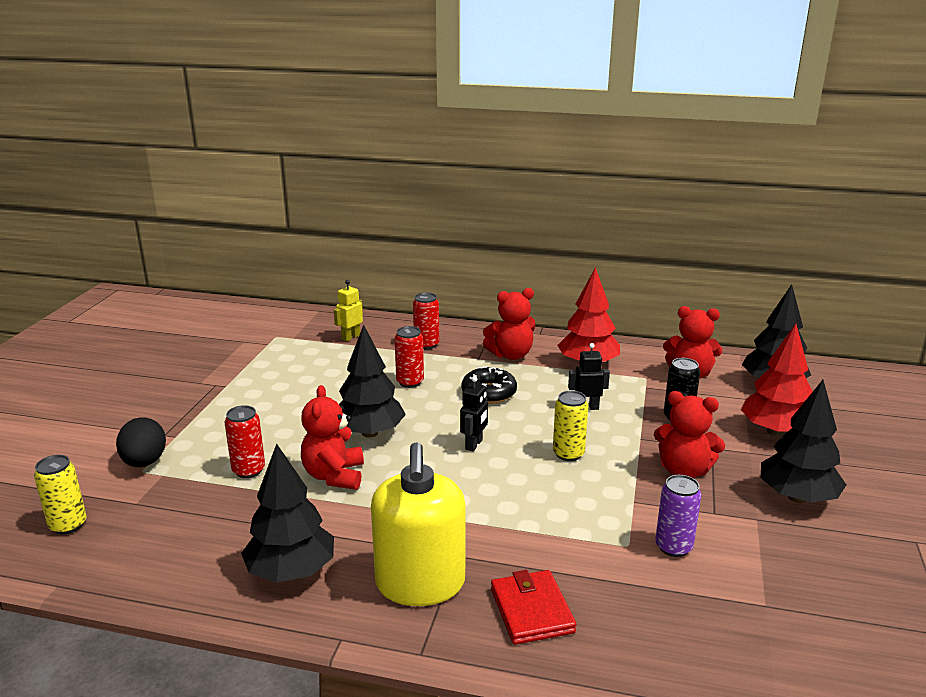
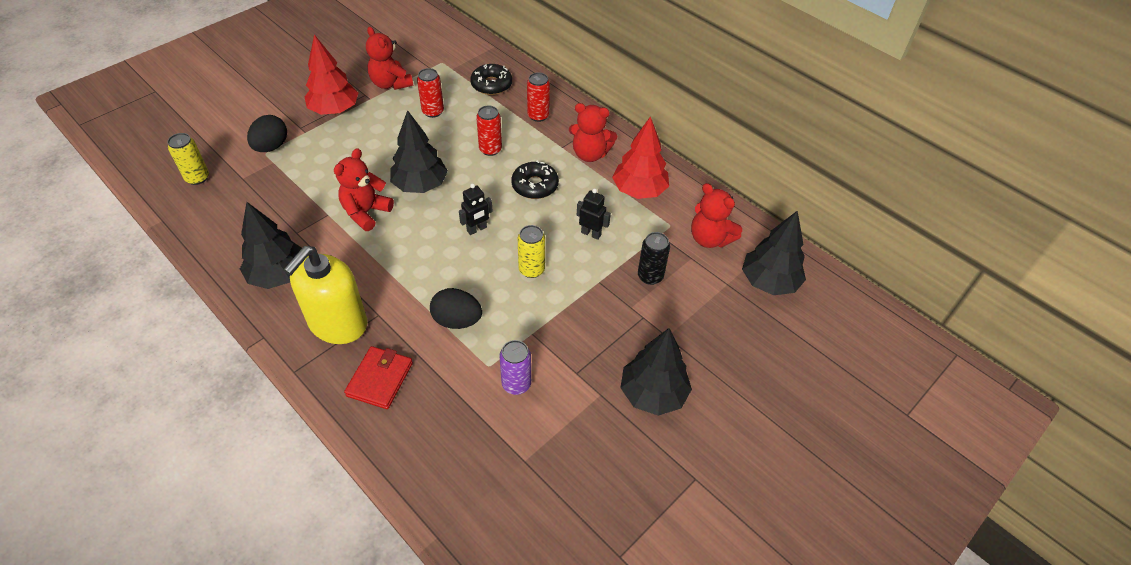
camera: 30 degrees right, 25 degrees up
(248, 470) = (322, 182): red can -> red can (433, 112)
(350, 337) = (491, 85): yellow robot -> black donut
(548, 523) = (457, 320): none -> black egg
(683, 471) = (596, 327): red teddy bear -> red teddy bear (391, 84)
(775, 431) = (711, 328): red tree -> red tree (334, 110)

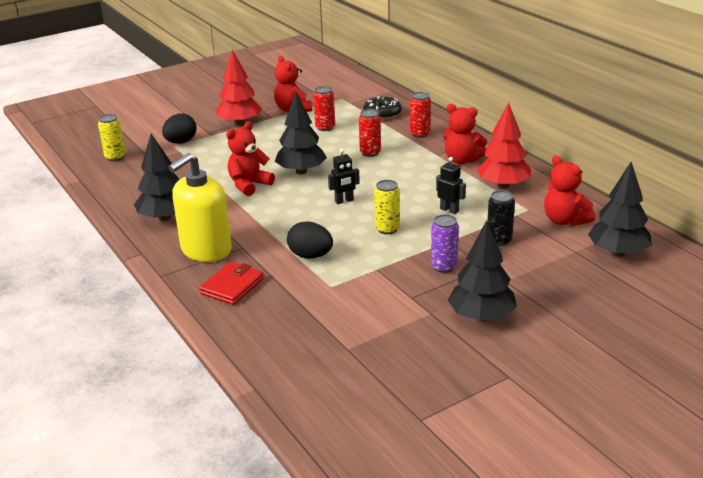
camera: 15 degrees right, 20 degrees down
(516, 384) = (353, 299): purple can -> purple can (444, 266)
(535, 185) = (405, 177): black donut -> none

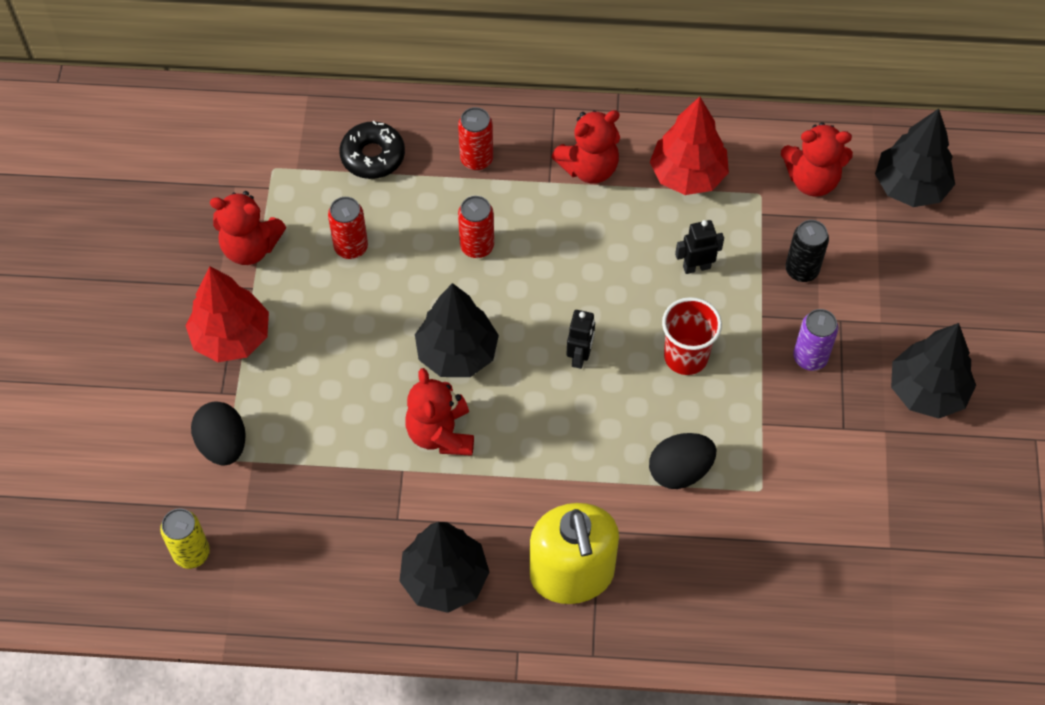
camera: 55 degrees left, 30 degrees up
(232, 286) = (681, 590): red wallet -> none
(387, 229) = (686, 356): yellow can -> red cup

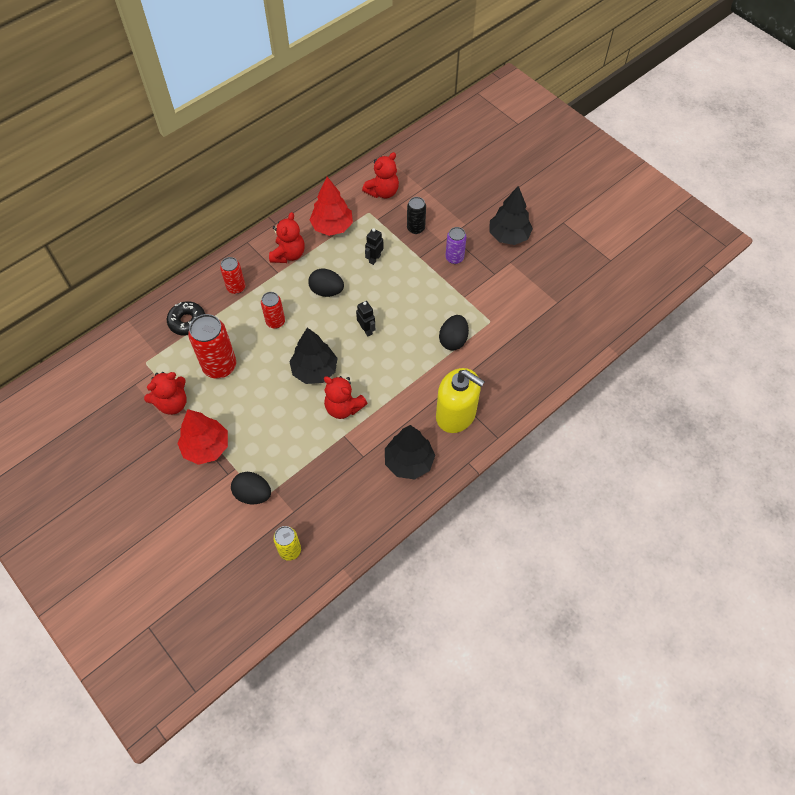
camera: 45 degrees left, 0 degrees up
(351, 247) = (219, 366): red can -> red can, size x1.72
(585, 259) = (327, 291): none -> black egg
(686, 356) = (408, 296): red cup -> none
(910, 187) = (422, 167): black tree -> none

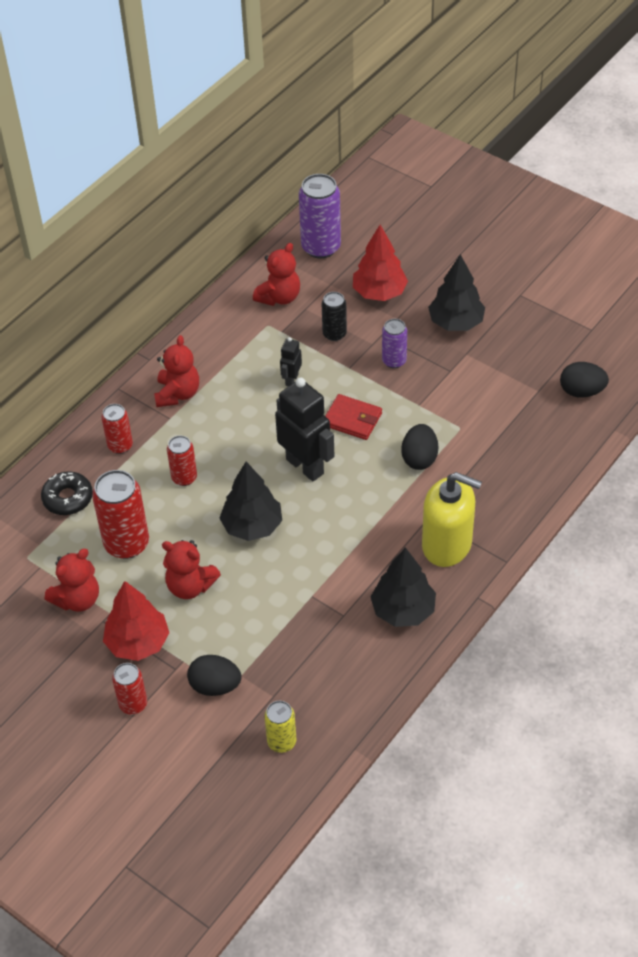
camera: 10 degrees left, 10 degrees down
(189, 496) = (133, 704): none -> red can
(327, 291) = (240, 429): black egg -> black egg (581, 391)
(332, 227) = (225, 350): red tree -> red tree (379, 293)
(343, 407) = (302, 563): red teddy bear -> red teddy bear (190, 586)
(366, 330) = (305, 466): black robot -> black robot, size x2.05
(411, 299) = (352, 419): none -> red wallet
(423, 158) = (321, 247): none -> purple can

